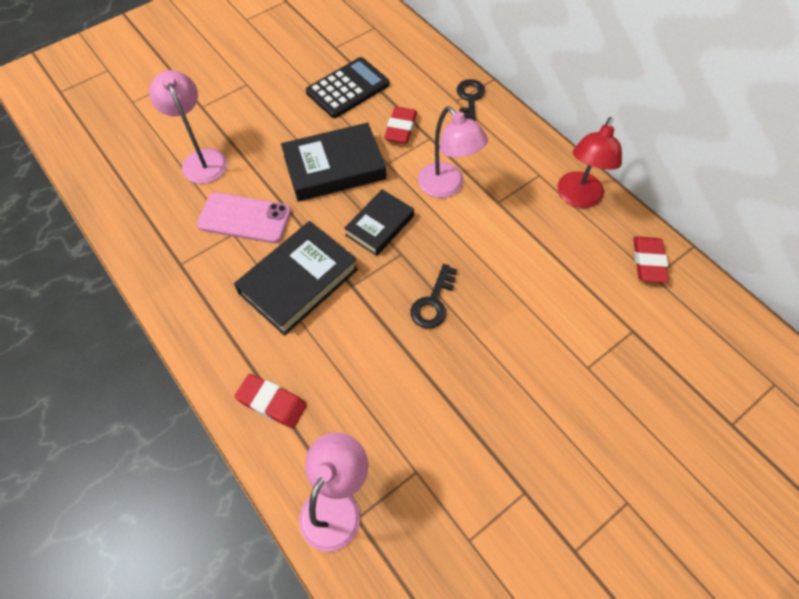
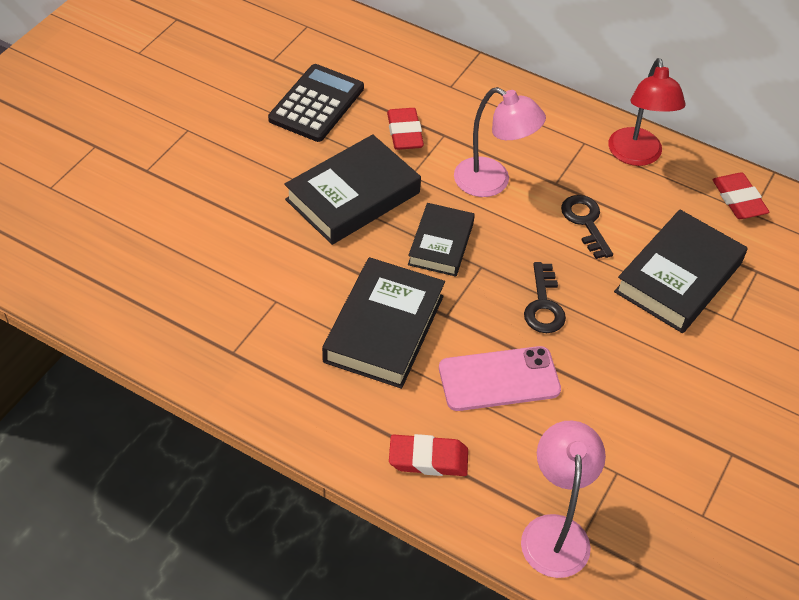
camera: 25 degrees left, 10 degrees down
(202, 159) = (185, 230): pink lamp -> none
(244, 218) = (279, 280): pink phone -> pink phone (499, 379)
(470, 99) = (465, 81): black key -> black key (585, 222)
(559, 314) = (678, 277): none -> black book

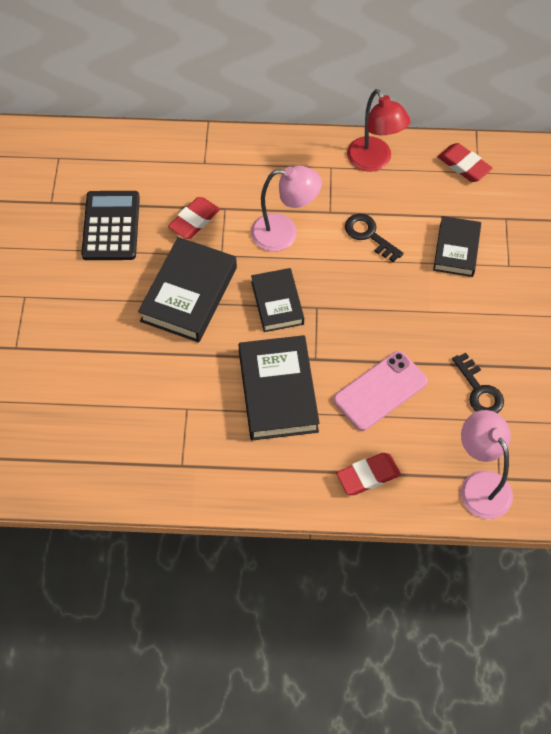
camera: 25 degrees left, 10 degrees up
(404, 133) = (194, 221): red eraser -> red eraser turned 75 degrees clockwise
(543, 305) = (377, 317): black key -> black key (479, 390)
(678, 277) = (456, 249): black book -> black book, size x0.63

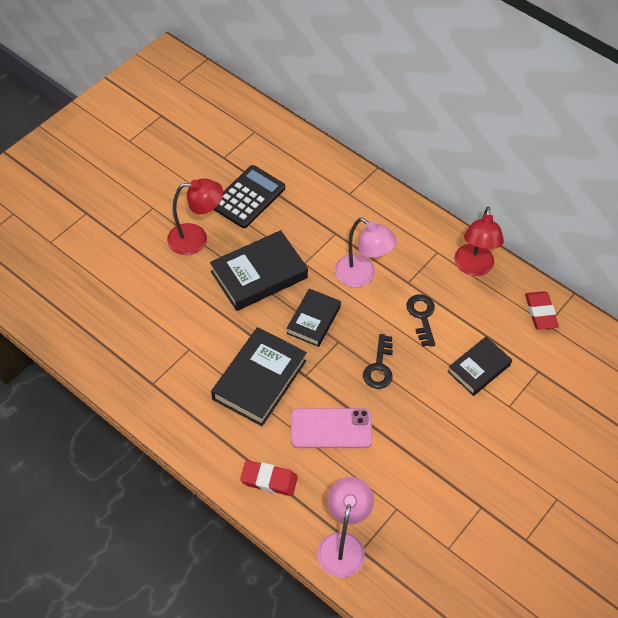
camera: 35 degrees right, 5 degrees down
(97, 299) = (196, 239): none -> red lamp
(194, 221) = (307, 228): red eraser -> none
(479, 390) = (403, 478): black key -> black key (379, 367)

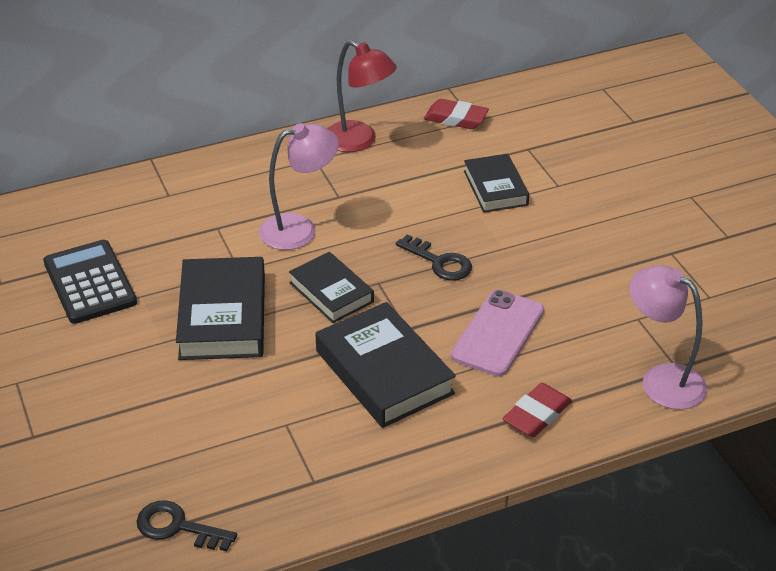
camera: 60 degrees left, 15 degrees down
(196, 239) = (112, 356): red lamp -> none
(422, 316) = (395, 203): black key -> black key (178, 527)

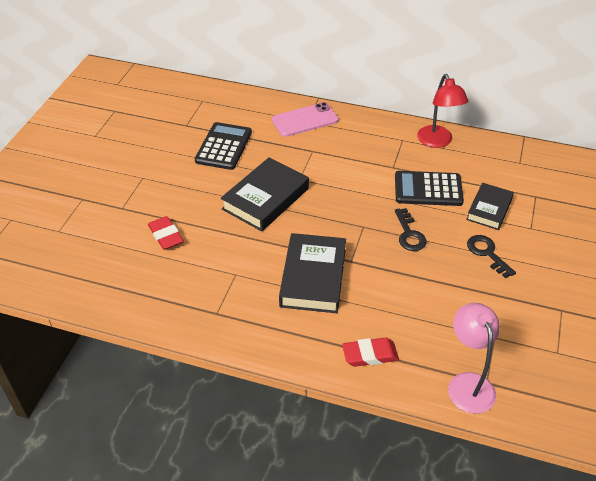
camera: 40 degrees right, 5 degrees up
(178, 527) = (133, 293): black key -> black key (487, 253)
(299, 229) = (353, 174): pink lamp -> none
(331, 292) = (332, 217): black book -> none
(406, 201) = (428, 189): none -> black calculator
(456, 119) = (509, 156): red eraser -> red eraser (166, 236)
(498, 333) = (398, 294): pink phone -> pink phone (305, 120)

